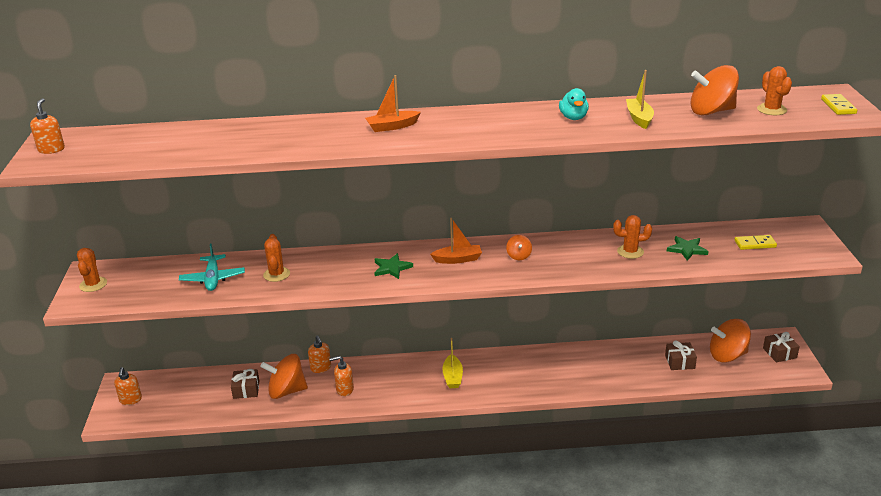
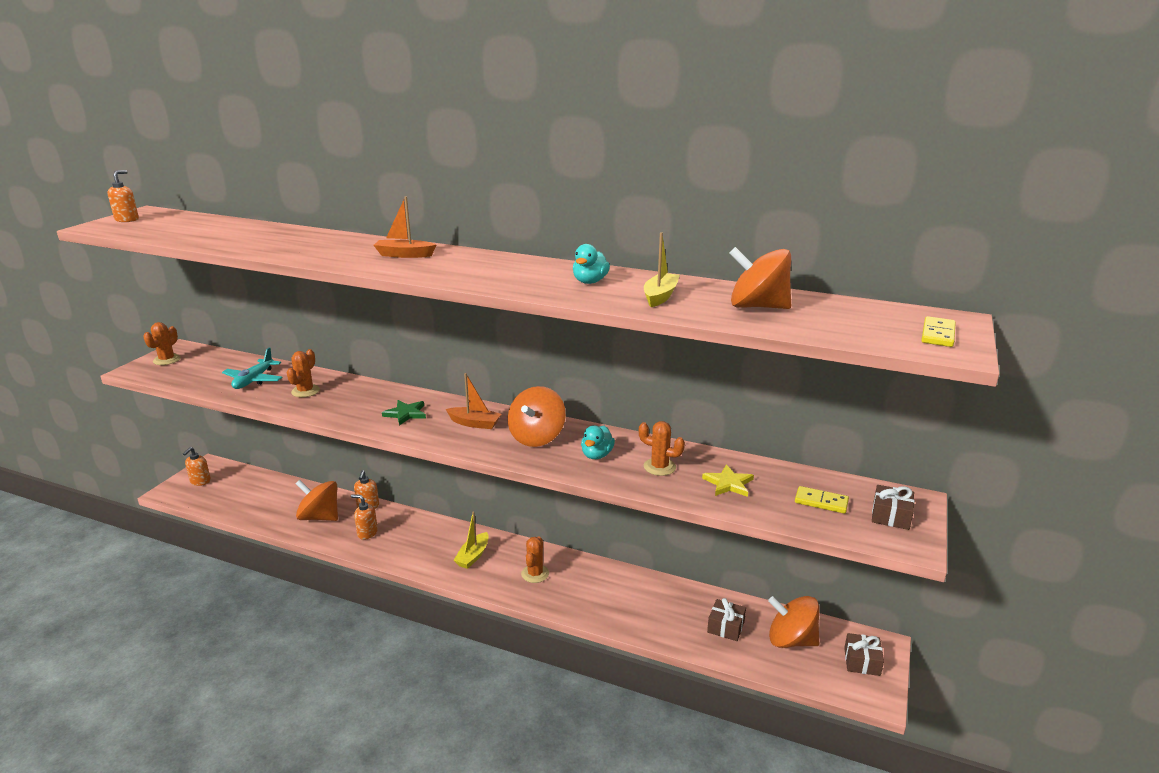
camera: 25 degrees right, 5 degrees down
(246, 389) = (290, 504): brown gift -> brown gift (890, 516)
(519, 256) = (537, 437): orange spinning top -> orange spinning top, size x2.05
(578, 256) = (597, 455): none -> turquoise duck
(687, 249) = (728, 483): green star -> yellow star
(771, 110) = (838, 320): orange cactus -> orange cactus (535, 574)

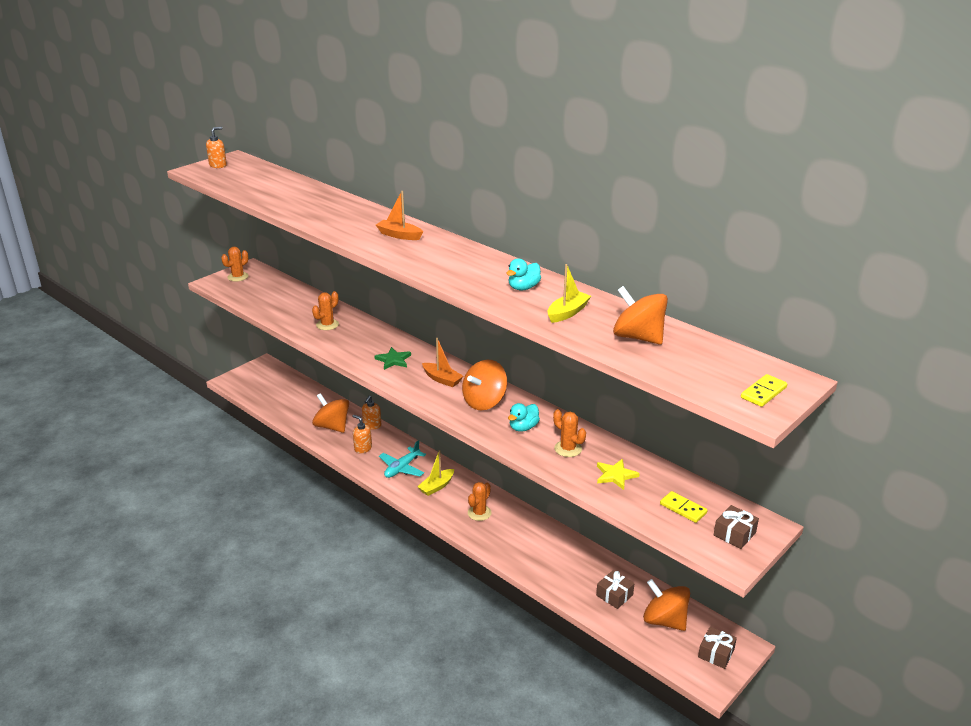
camera: 20 degrees right, 5 degrees up
(200, 481) = (254, 377): orange soap dispenser -> none
(254, 380) = (293, 307): turquoise plane -> turquoise plane (402, 468)

